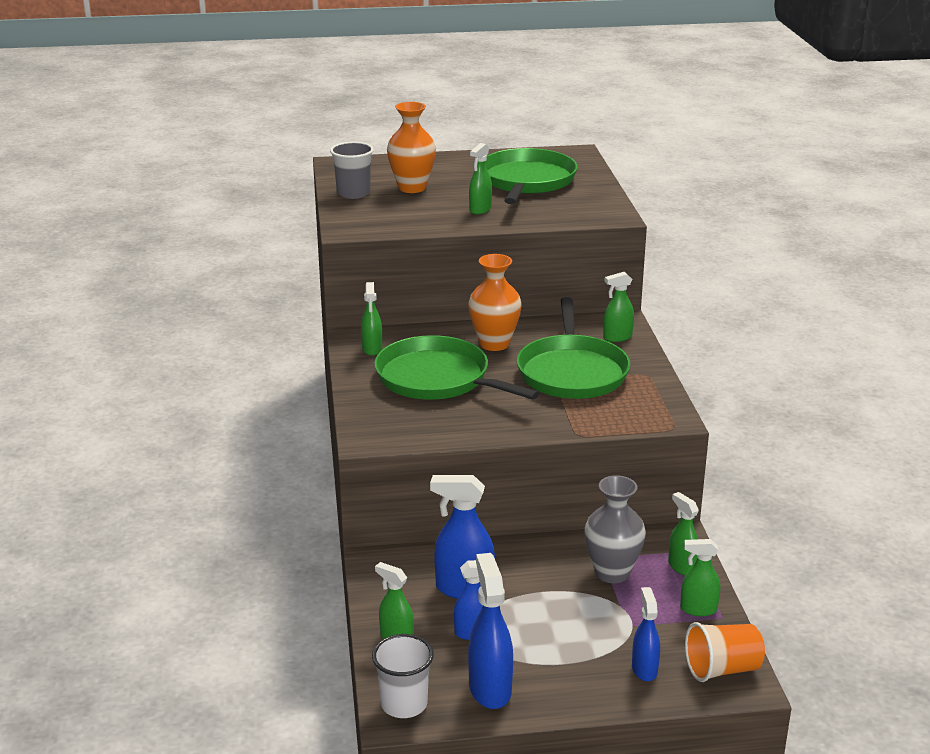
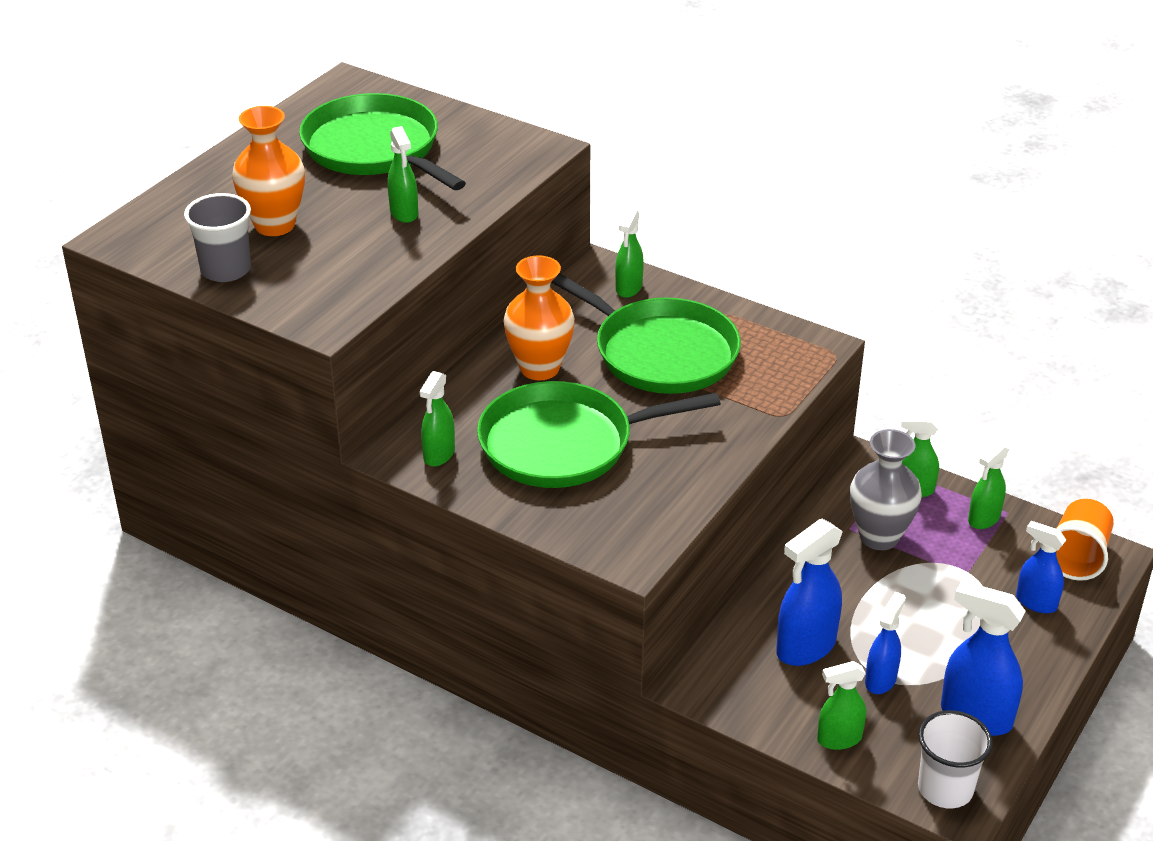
camera: 50 degrees left, 10 degrees up
(372, 349) = (439, 454): green spray bottle -> green spray bottle turned 75 degrees clockwise

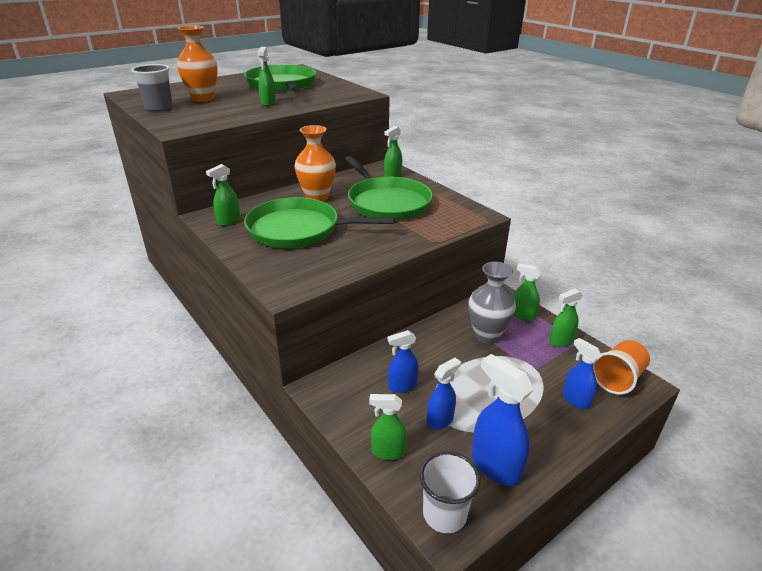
camera: 20 degrees right, 5 degrees down
(805, 647) = (402, 386): blue spray bottle -> blue spray bottle, size x0.62

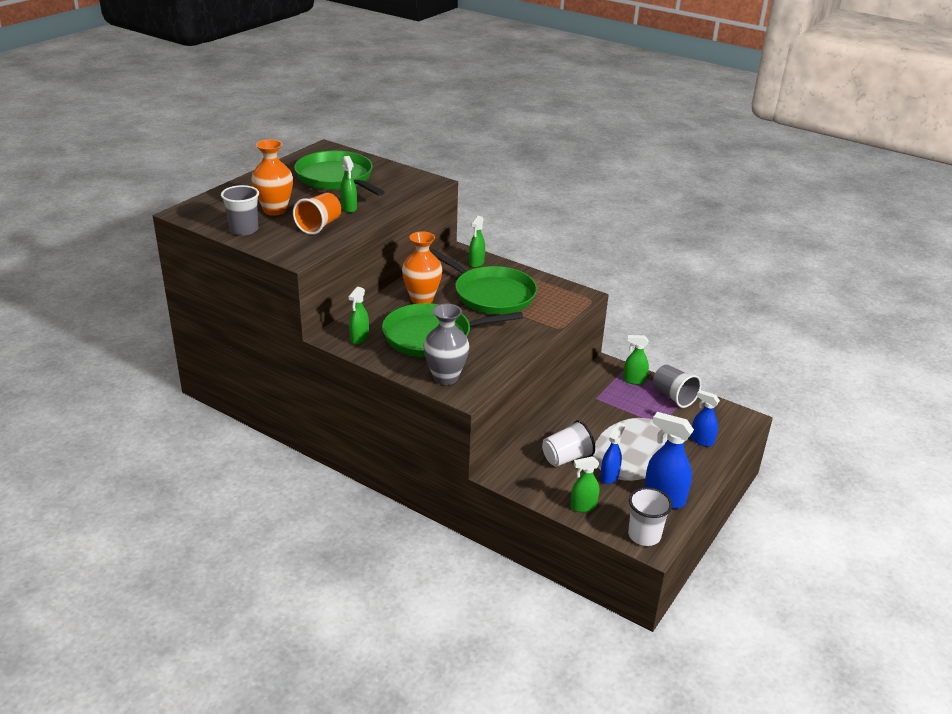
camera: 20 degrees left, 0 degrees up
(402, 386) = (566, 458): blue spray bottle -> white cup
(487, 335) = (612, 403): grey vase -> grey vase (445, 377)
(560, 341) = (673, 397): green spray bottle -> grey cup
(617, 379) = (726, 418): orange cup -> orange cup (319, 226)

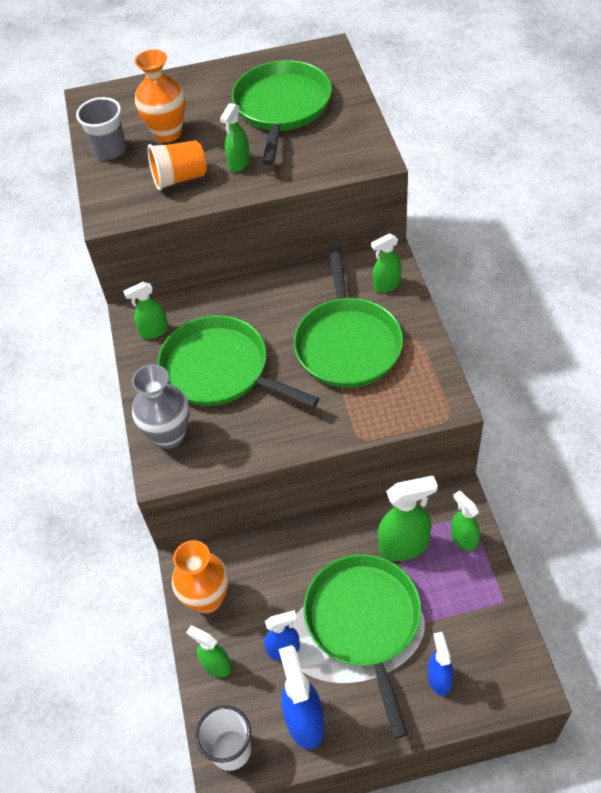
camera: 50 degrees right, 20 degrees up
(422, 299) = (270, 309): orange vase -> orange vase (207, 599)
(566, 458) = (270, 592): white cup -> none
(609, 399) = (404, 546): none -> green spray bottle
(634, 440) = (364, 622): none -> green pan
(673, 397) = (481, 594): grey cup -> none

